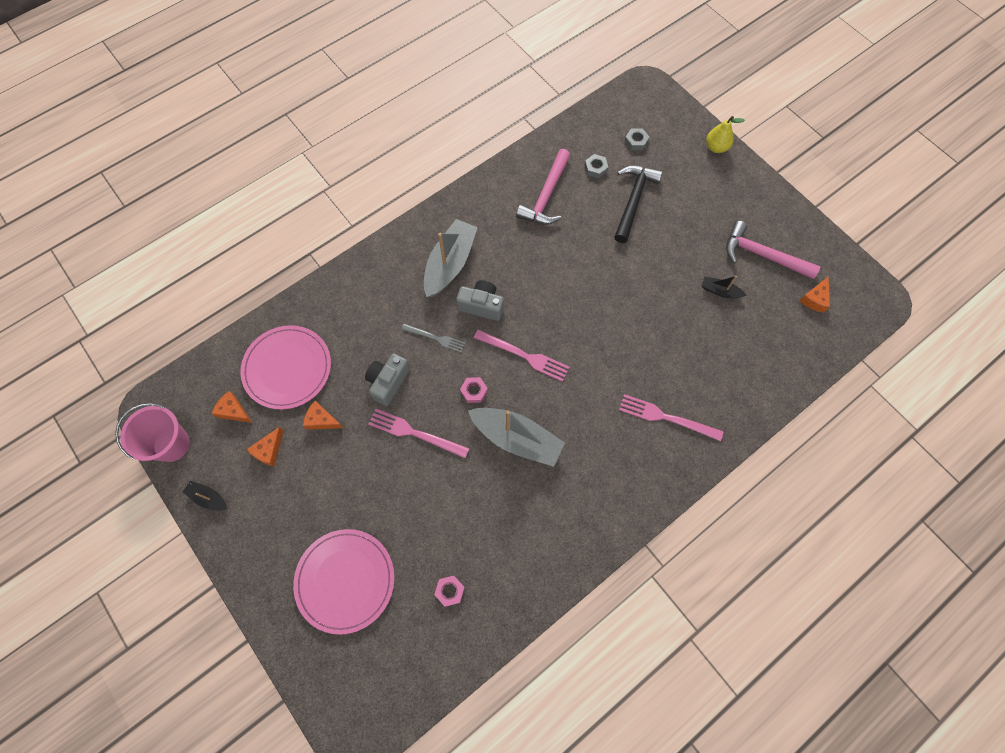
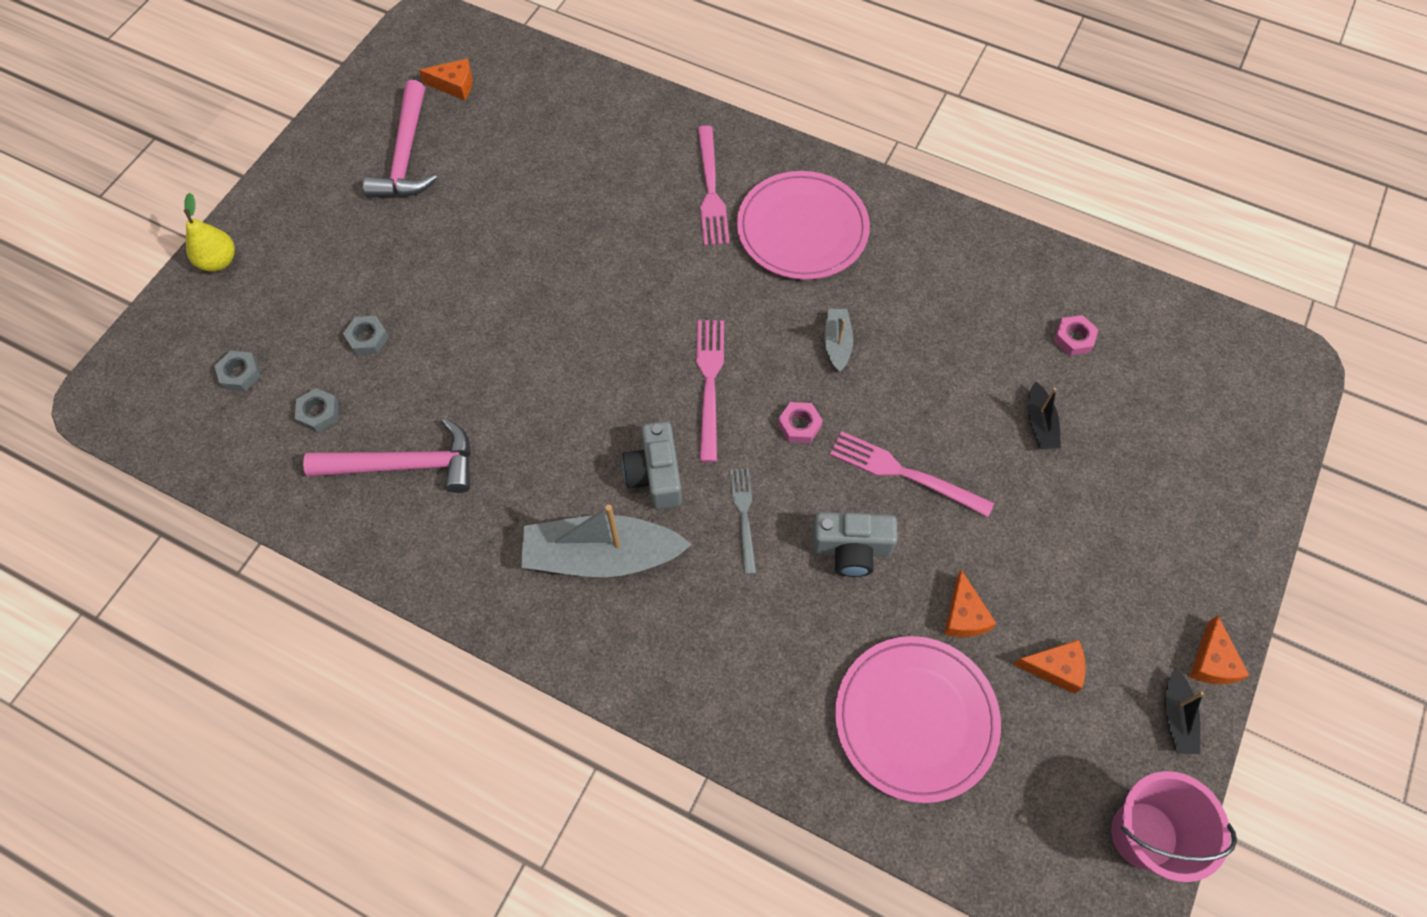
camera: 115 degrees left, 5 degrees down
(233, 411) = (1032, 765): orange cheese -> orange cheese (1212, 661)
(345, 580) = (1147, 463): pink plate -> pink plate (802, 229)
(415, 433) = (905, 473): pink fork -> pink fork turned 120 degrees clockwise
(517, 439) = (837, 343): grey boat -> grey boat, size x0.48
(633, 201) = (368, 338): black hammer -> grey nut
(720, 291) = (488, 186): black boat -> black boat (1040, 423)

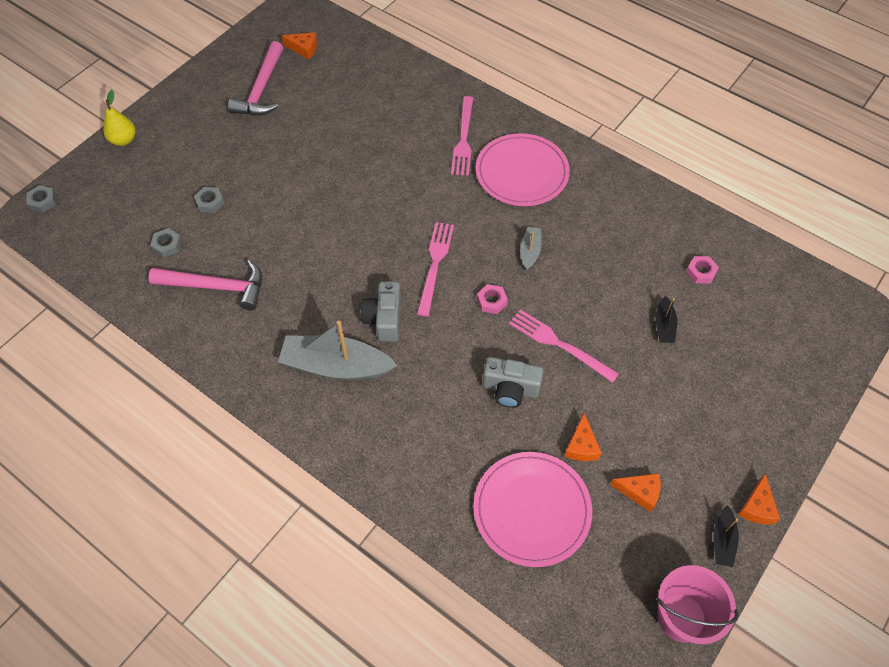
camera: 10 degrees right, 5 degrees down
(240, 374) = (121, 213): grey nut -> grey nut (43, 201)
(744, 516) = (440, 355): grey fork -> none

